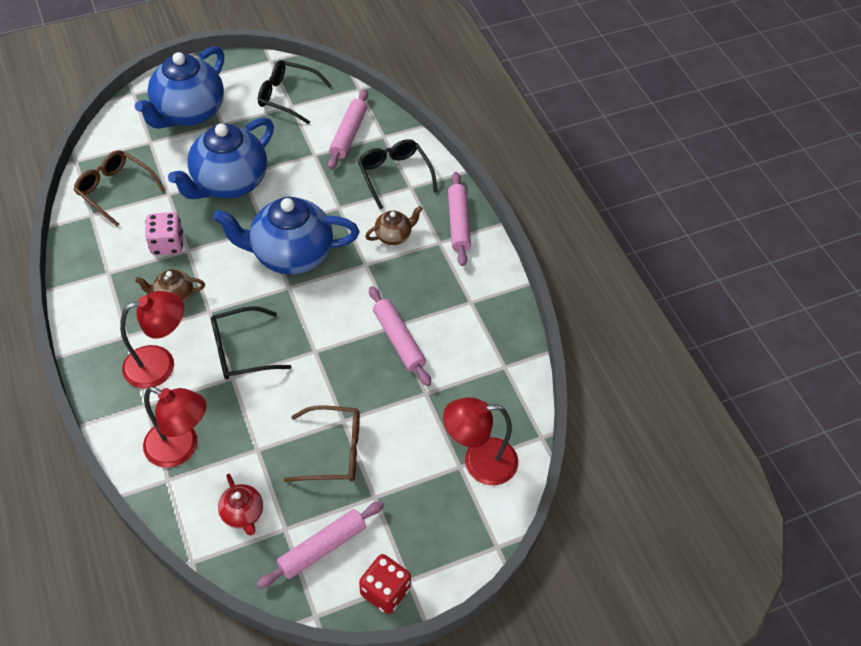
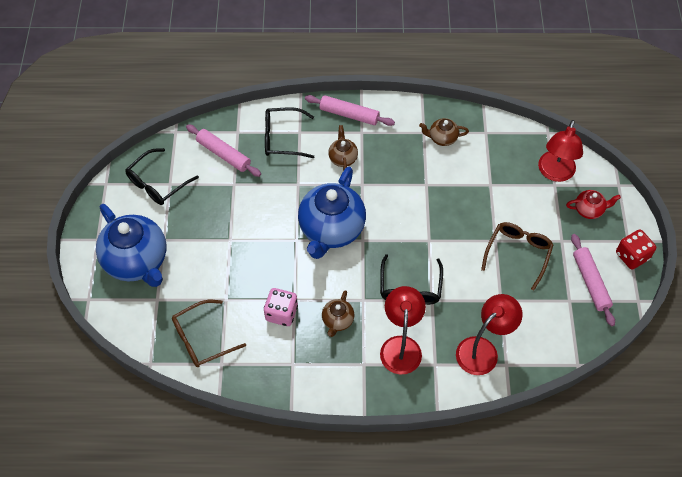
camera: 65 degrees left, 5 degrees up
(229, 183) = (235, 252): blue teapot -> none
(243, 514) = (550, 323): red teapot -> red teapot (589, 210)
(399, 340) = (440, 186): pink rolling pin -> none
(471, 323) = (442, 138): none -> brown teapot

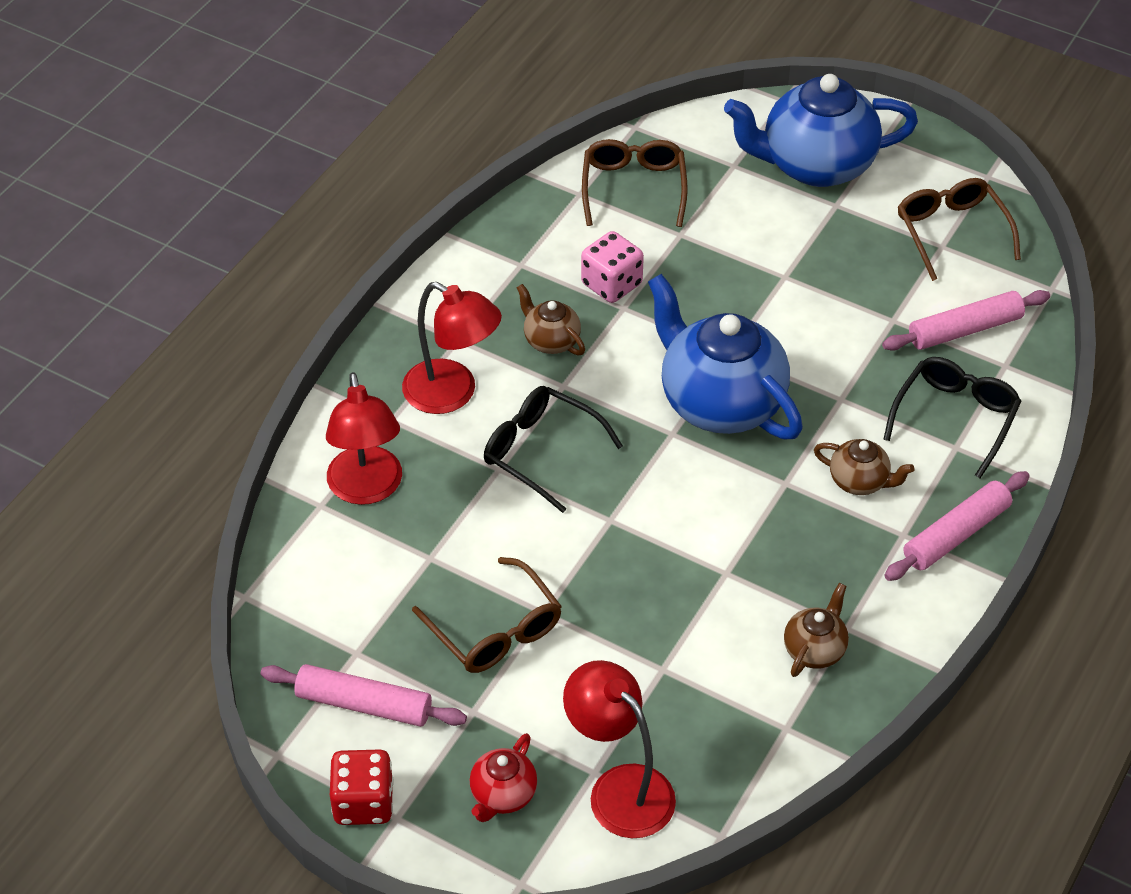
camera: 120 degrees right, 10 degrees down
(157, 183) = (951, 232): black glasses -> brown glasses

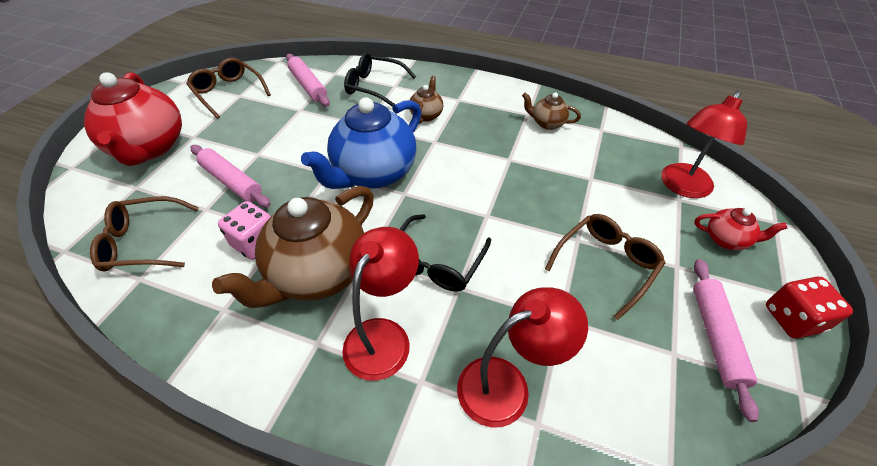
camera: 100 degrees left, 0 degrees up
(551, 341) = (318, 273): brown teapot -> brown teapot, size x2.17
(815, 165) = (150, 148): blue teapot -> red teapot
(951, 232) = (228, 92): brown glasses -> brown glasses turned 75 degrees clockwise
(956, 534) = (453, 84): pink rolling pin -> pink rolling pin (232, 181)

